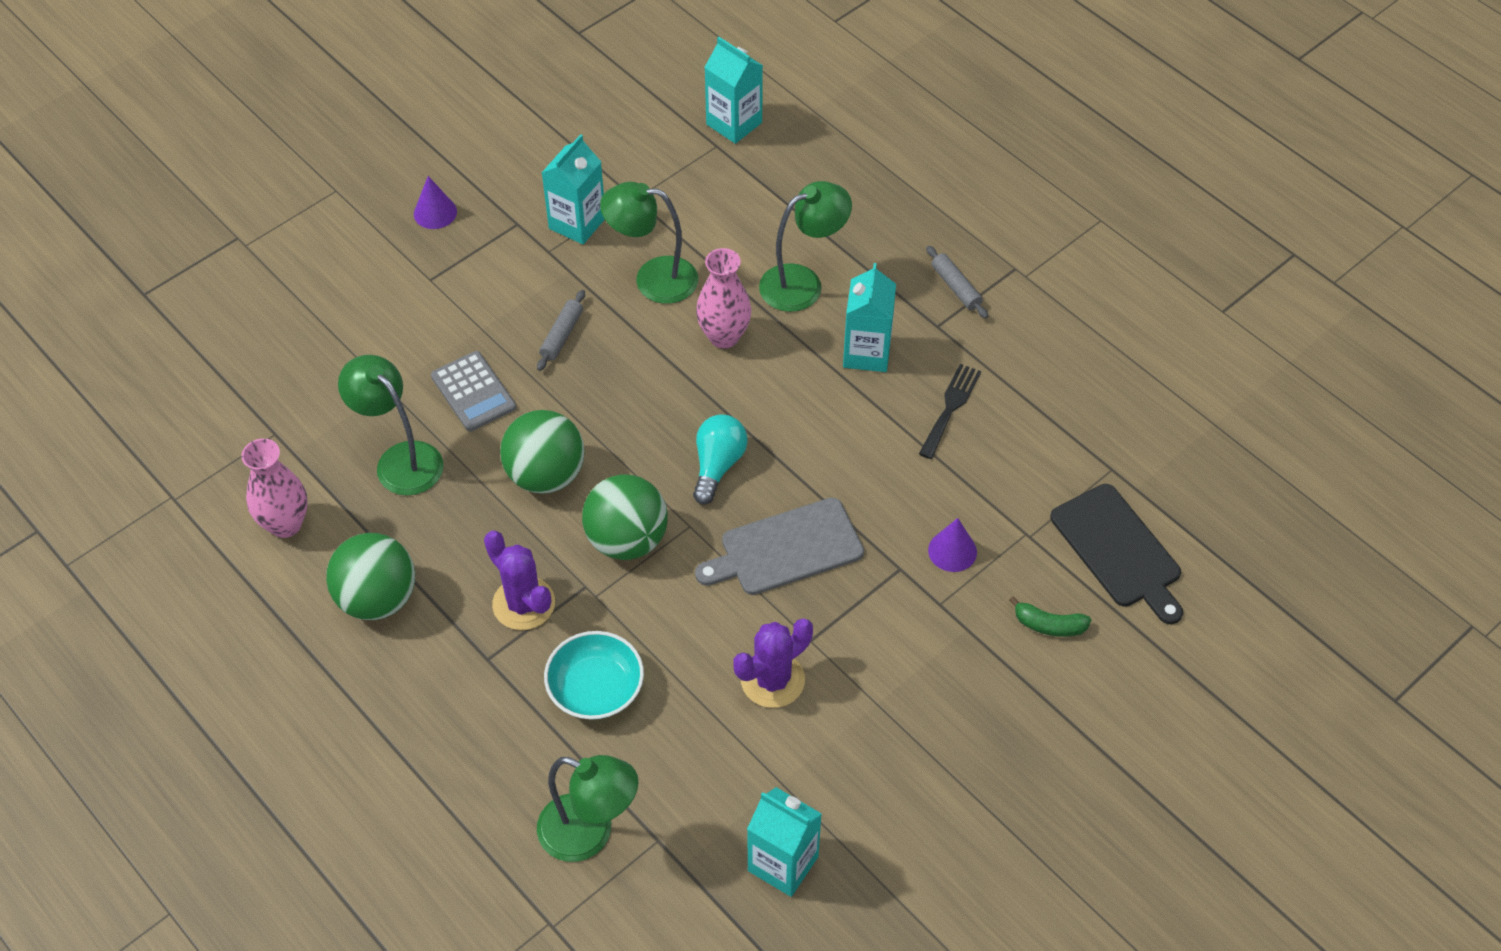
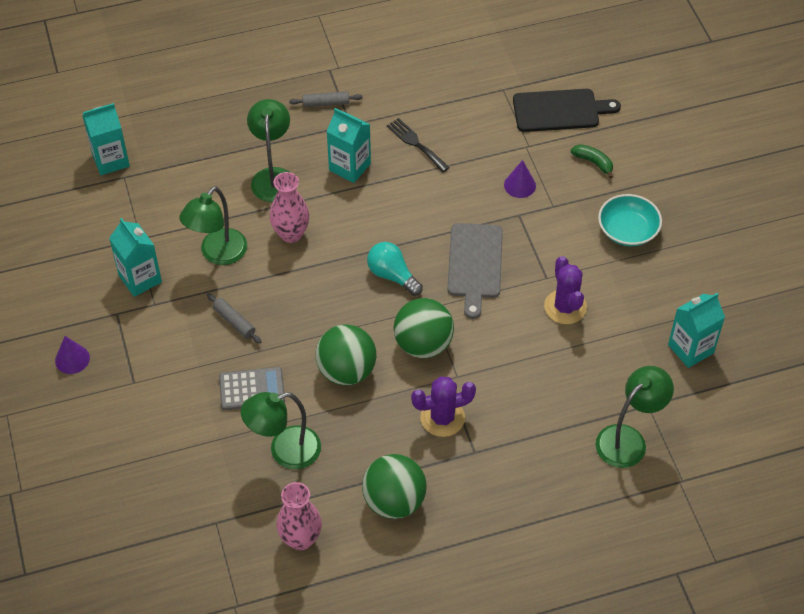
camera: 65 degrees left, 0 degrees up
(595, 688) = (526, 400): turquoise bowl -> turquoise bowl (627, 230)
(1049, 625) = (593, 162): green banana -> green banana turned 90 degrees counterclockwise

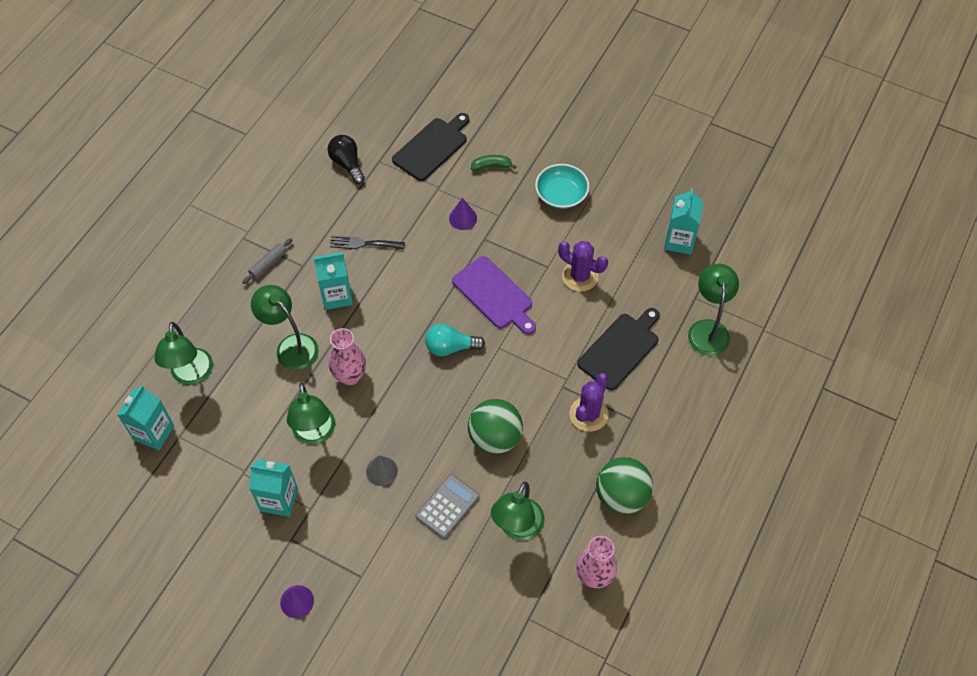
camera: 45 degrees left, 5 degrees up
(180, 141) = (191, 375): none -> green lamp
(234, 321) = (381, 471): grey rolling pin -> grey cone
(423, 344) = (522, 376): green ball -> none
(474, 73) = (347, 164): none -> black light bulb
(475, 264) = (494, 295): grey cutting board -> purple cutting board
(530, 391) = (620, 349): none -> black cutting board

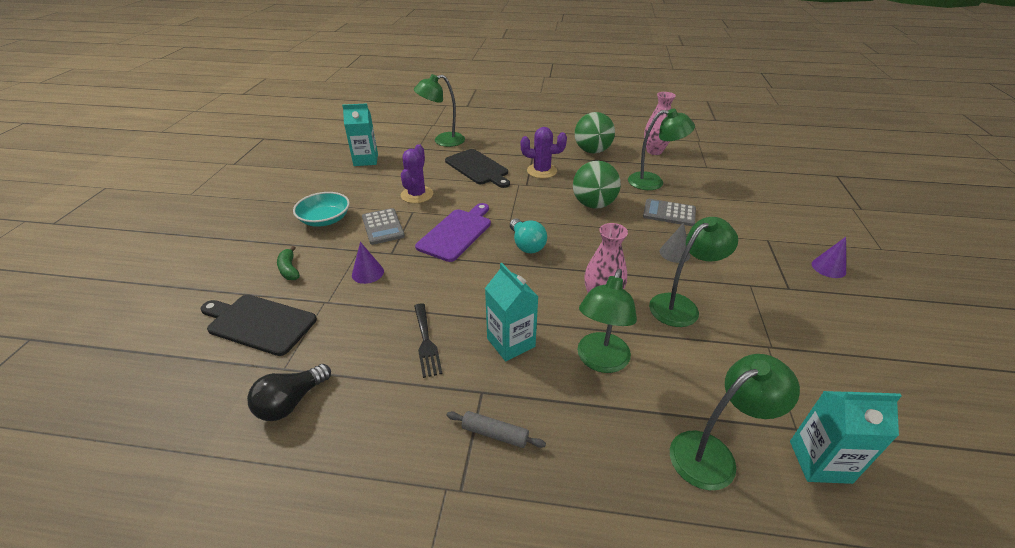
camera: 110 degrees left, 20 degrees down
(279, 500) = (766, 309): turquoise carton -> none
(530, 238) = (383, 227): none -> grey calculator
(620, 349) = (478, 168): black cutting board -> black cutting board turned 150 degrees counterclockwise

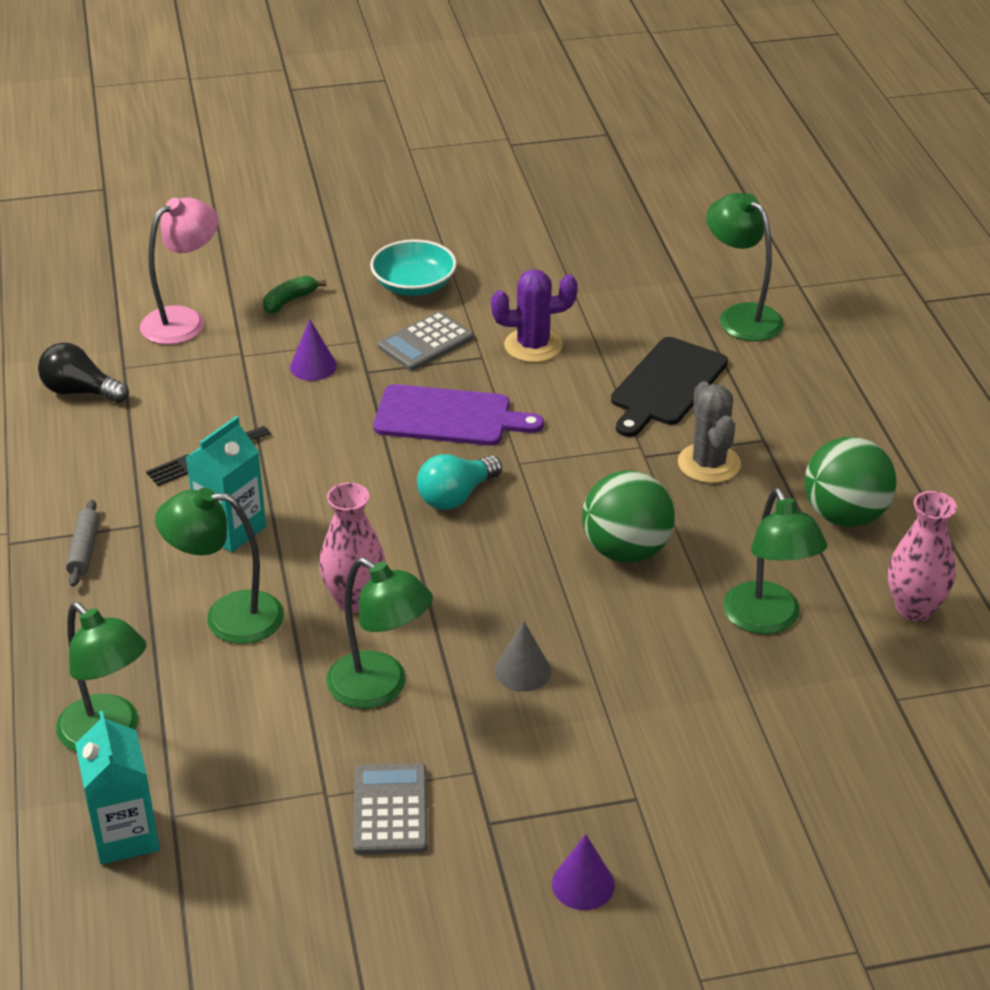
camera: 70 degrees right, 0 degrees up
(259, 323) = (184, 320): black cutting board -> pink lamp
(366, 160) = (608, 258): turquoise carton -> none
(542, 171) = (709, 464): purple cactus -> grey cactus
(669, 213) = (655, 653): grey calculator -> grey calculator (390, 810)

